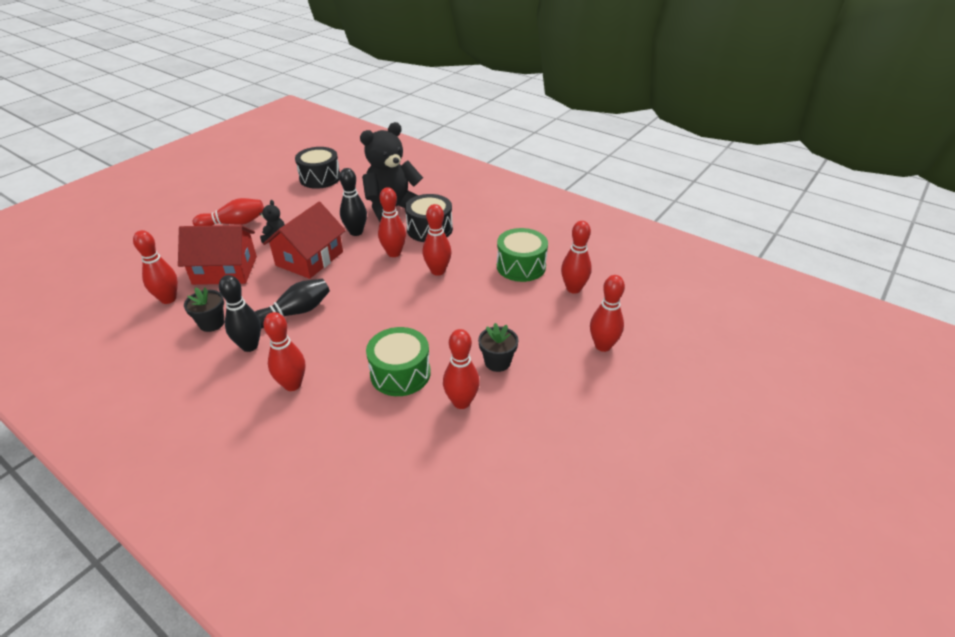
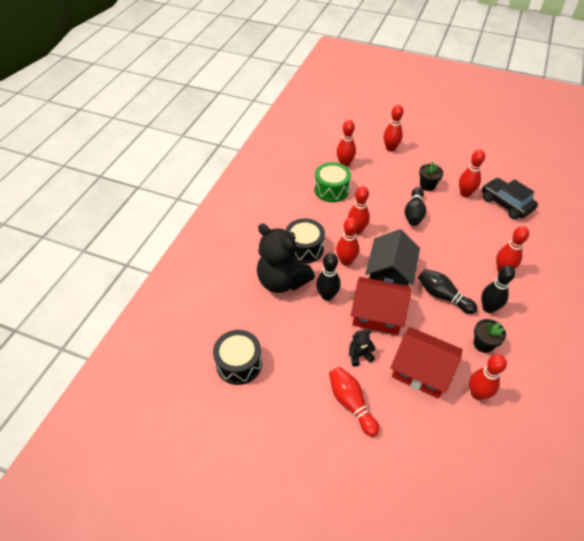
camera: 105 degrees left, 10 degrees up
(225, 270) = (421, 370): red house -> red house turned 45 degrees counterclockwise
(354, 280) = (389, 274): none -> black house
(400, 373) = (461, 223): green drum -> none
(415, 449) = (506, 203): none -> black car
(444, 329) = (414, 213): none -> black bowling pin

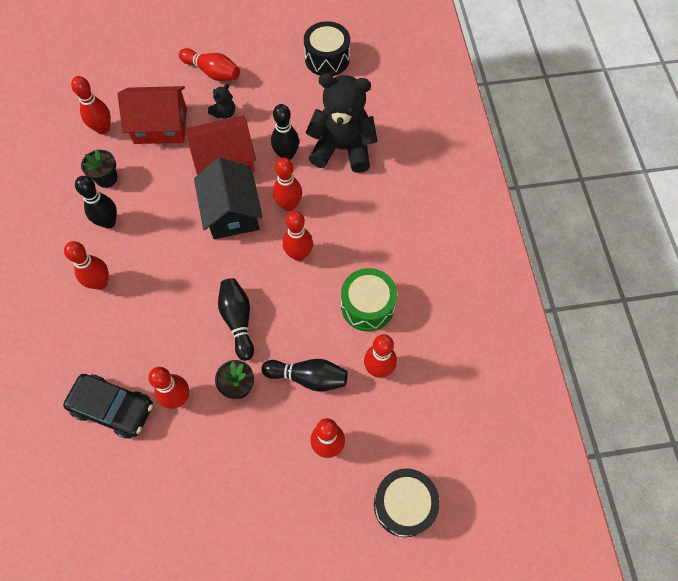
camera: 150 degrees right, 15 degrees up
(304, 248) = (345, 198): black drum -> black drum (404, 505)
(443, 296) = (163, 213): black bowling pin -> black bowling pin (308, 377)

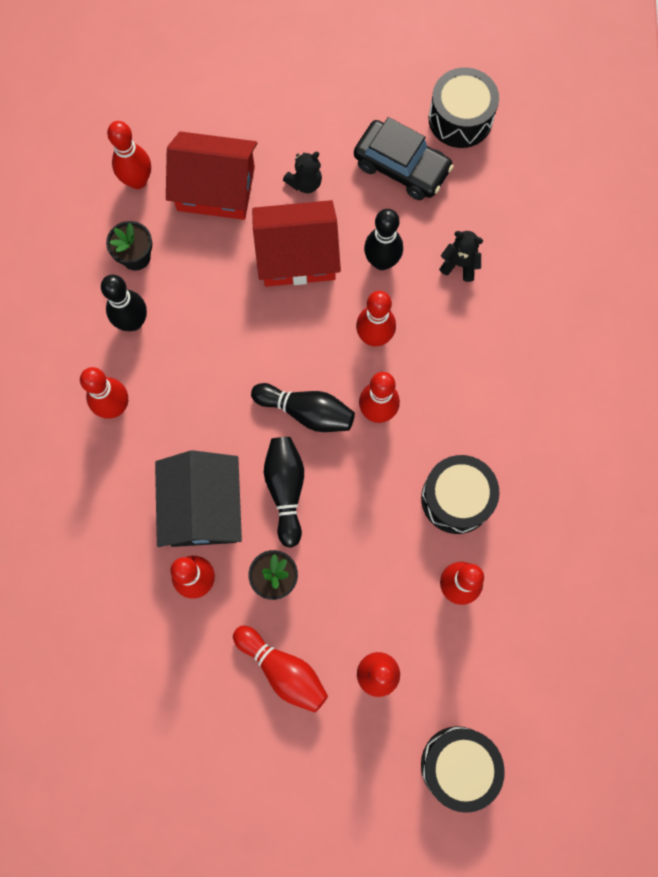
camera: 10 degrees right, 10 degrees up
(113, 408) = (116, 578): black car -> black car (401, 167)
(212, 72) = (296, 115): red bowling pin -> red bowling pin (283, 670)
(232, 212) = (297, 334): black house -> black house (203, 507)
(308, 377) = (364, 582): black bowling pin -> black bowling pin (306, 412)
(342, 149) = (459, 264): black teddy bear -> black teddy bear, size x0.43
(367, 306) = (456, 498): green drum -> black drum

